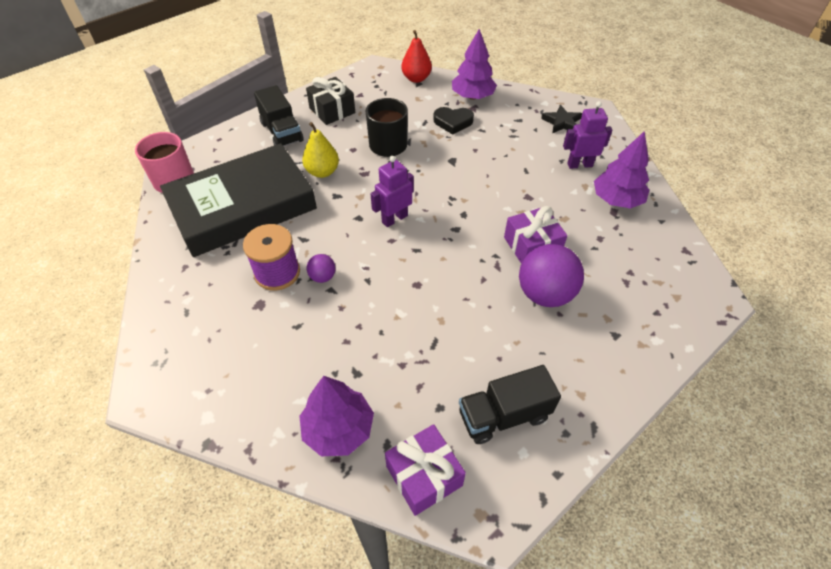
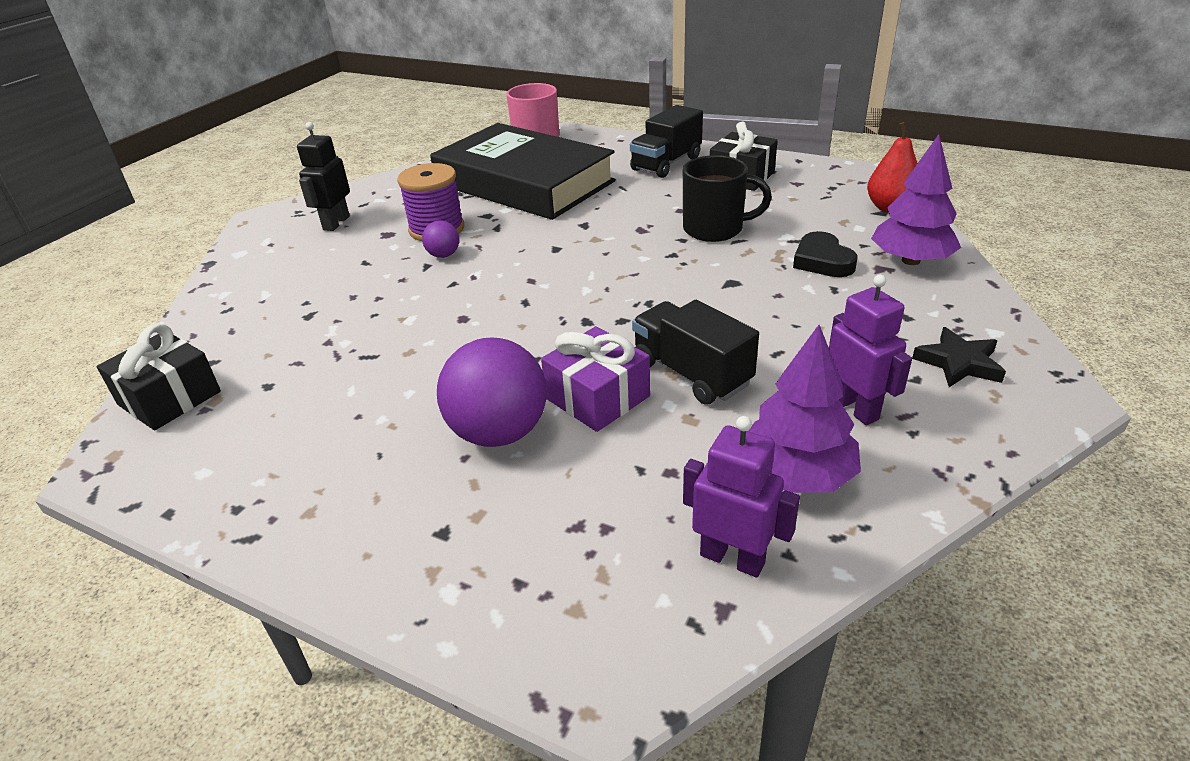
camera: 70 degrees right, 15 degrees down
(208, 336) = (336, 223): none -> black robot
(322, 172) = (619, 205): yellow pear -> none
(338, 429) = (230, 325): purple tree -> none
(394, 219) = (571, 271): purple robot -> purple robot (732, 558)
(424, 475) = (169, 398): purple gift -> black gift
(503, 415) = (261, 441): black truck -> black truck (691, 374)

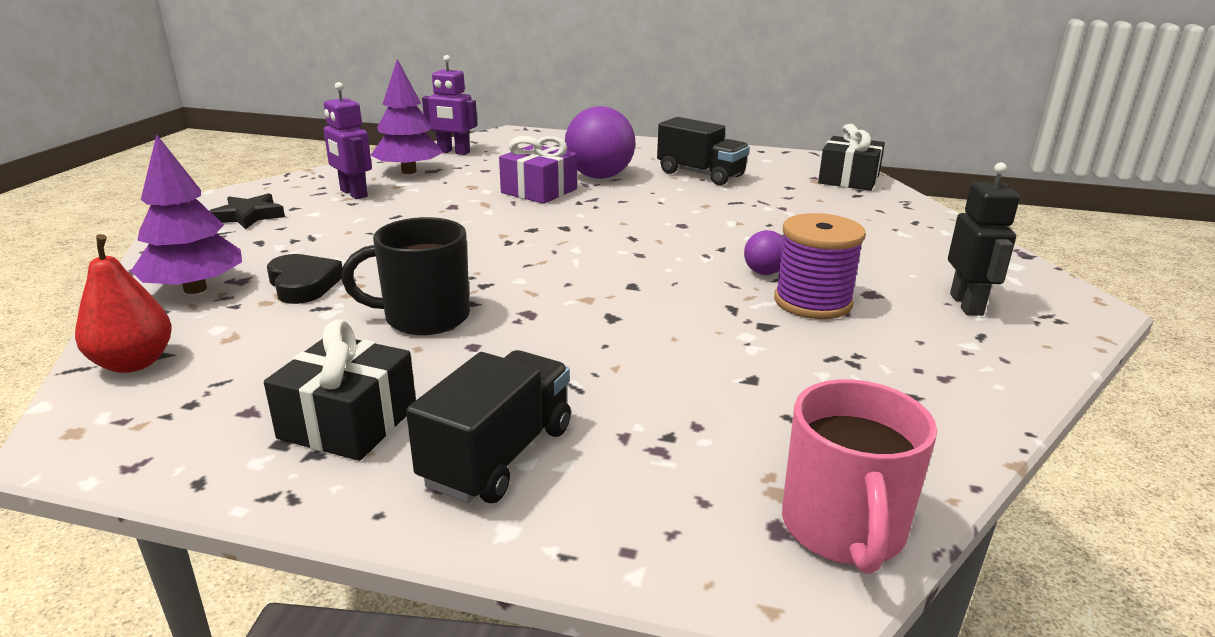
camera: 165 degrees right, 10 degrees down
(524, 183) = (761, 389): black book -> none
(691, 374) = (469, 203): black truck -> black truck (701, 174)

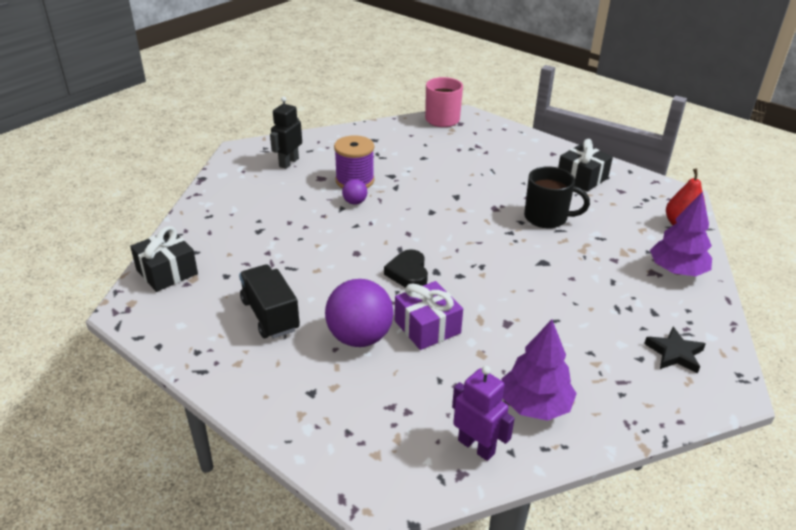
camera: 155 degrees left, 10 degrees up
(303, 284) = (613, 258): black heart -> black heart (408, 273)
(353, 193) = (590, 370): purple robot -> none
(498, 455) = (531, 156): black truck -> none

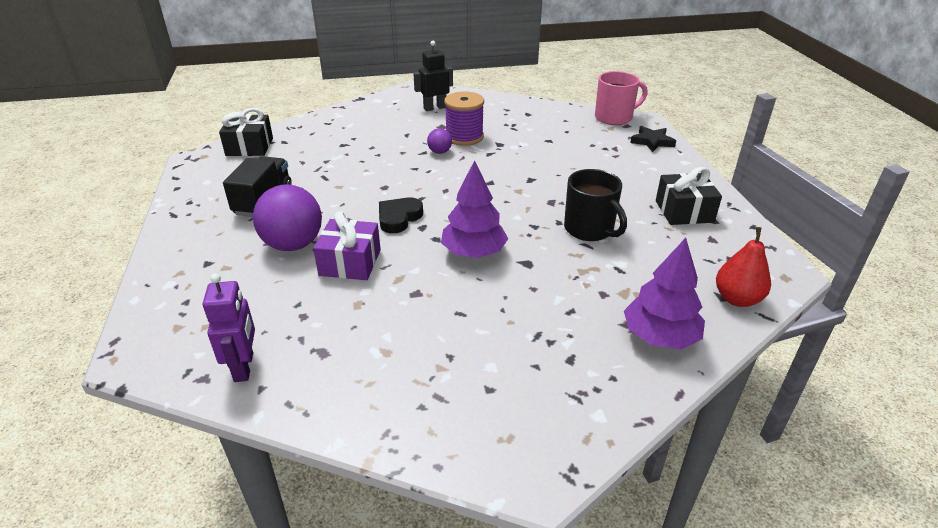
camera: 40 degrees right, 0 degrees up
(535, 405) = (335, 367): purple tree -> purple tree (473, 252)
(675, 353) = (532, 406): black star -> black star (652, 141)

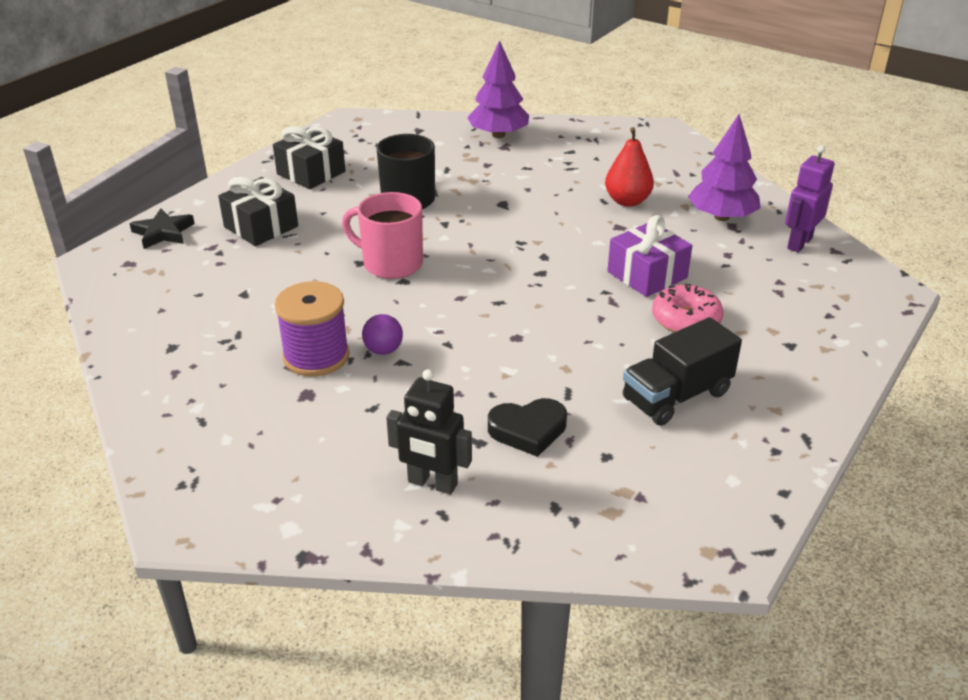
camera: 135 degrees left, 0 degrees up
(249, 147) = (619, 528): black gift -> black gift (261, 227)
(293, 244) = (686, 319): purple ball -> pink donut
(399, 218) = (550, 292): black heart -> black heart (528, 430)
(435, 108) = (248, 441): black robot -> black robot (432, 483)
(473, 252) = (530, 230): purple tree -> purple tree (721, 217)
(614, 117) = (110, 280): pink mug -> pink mug (391, 263)
(737, 299) = (413, 125): red pear -> red pear (627, 201)

